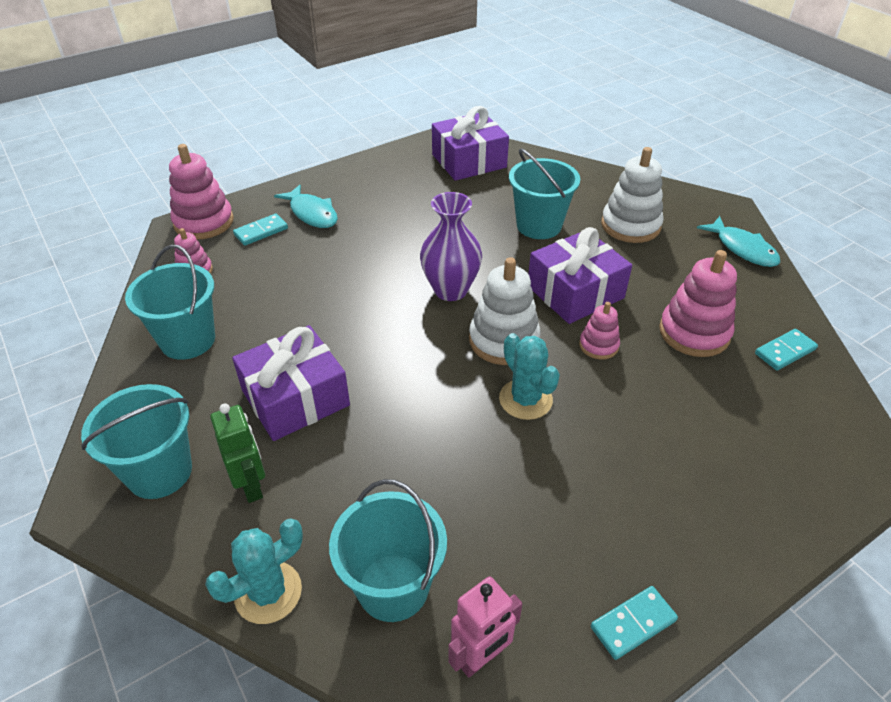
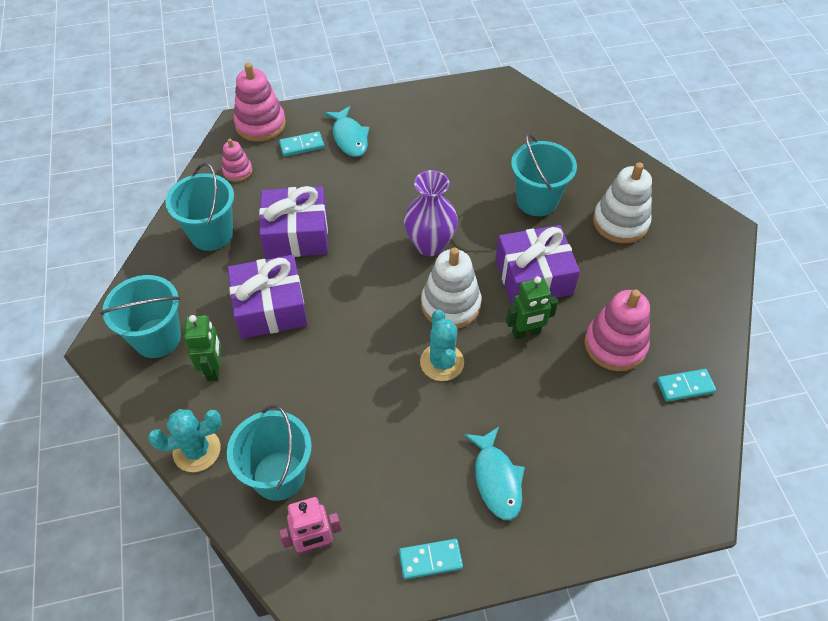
camera: 20 degrees right, 10 degrees up
(469, 161) = (508, 114): purple gift -> purple gift (296, 234)
(598, 345) = (526, 332): pink stacking toy -> green robot
(742, 249) = (711, 275): turquoise fish -> turquoise fish (496, 479)

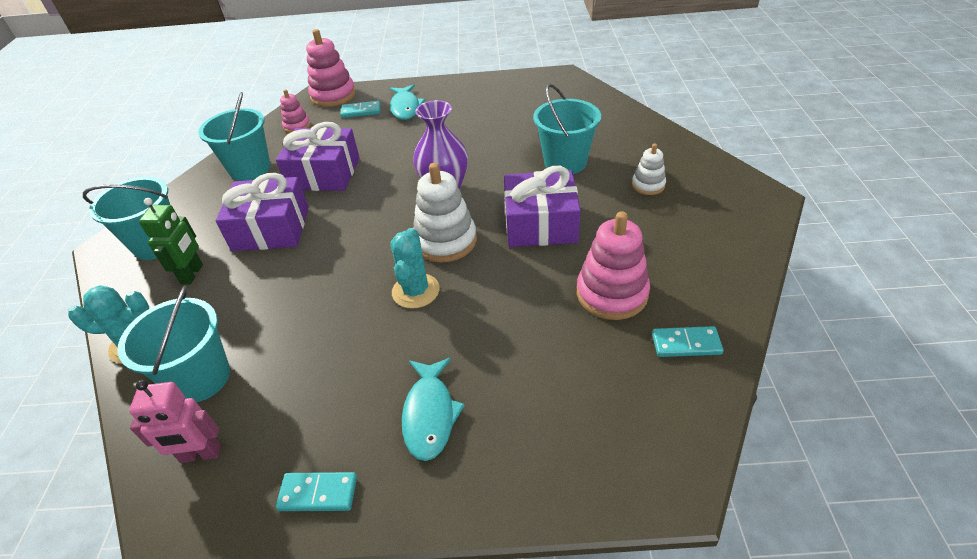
camera: 15 degrees right, 10 degrees down
(526, 332) = (515, 273): green robot -> none
(620, 222) = (648, 185): white stacking toy -> white stacking toy, size x0.56

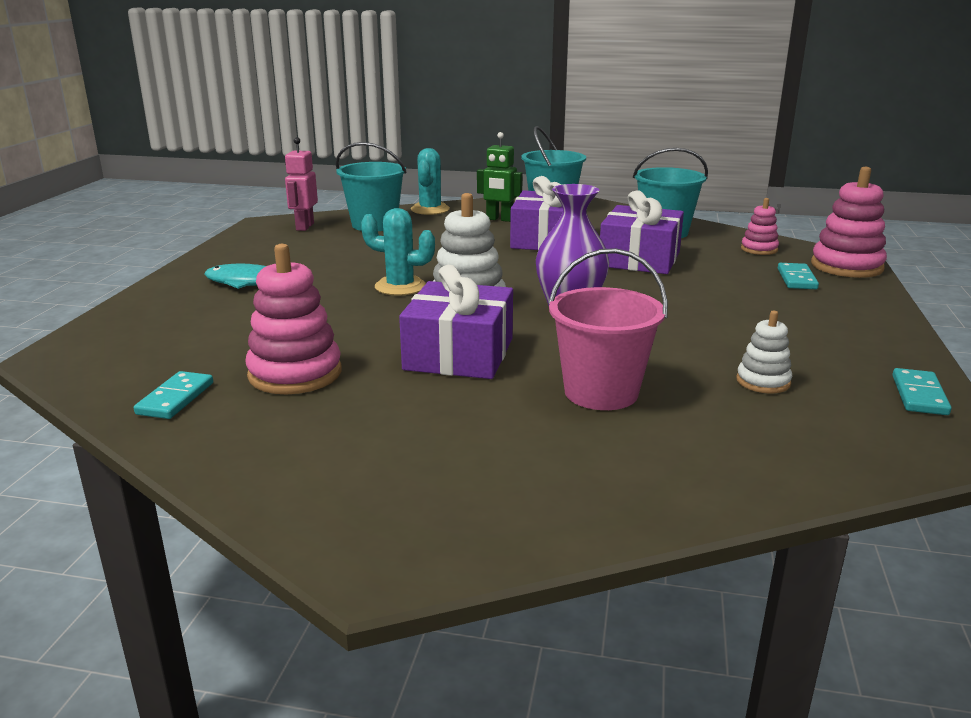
camera: 100 degrees right, 20 degrees down
(318, 493) = (231, 252): turquoise domino -> turquoise domino (919, 395)
(405, 107) = (806, 303): turquoise fish -> none
(565, 162) = (601, 392): turquoise bucket -> pink bucket
(648, 185) = (496, 448): white stacking toy -> white stacking toy (763, 381)

